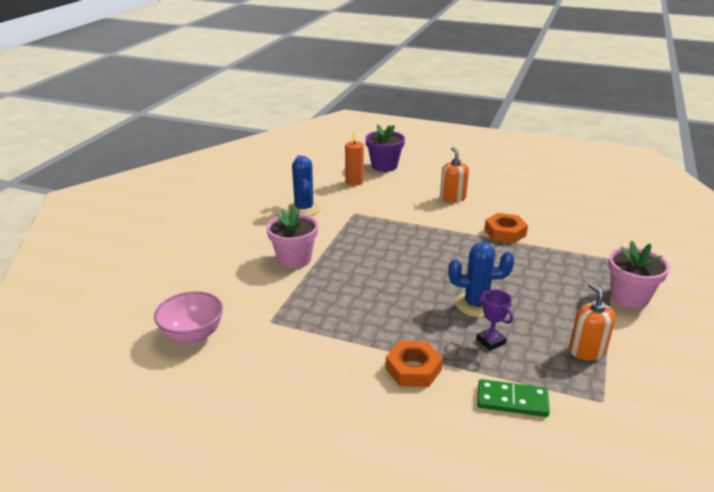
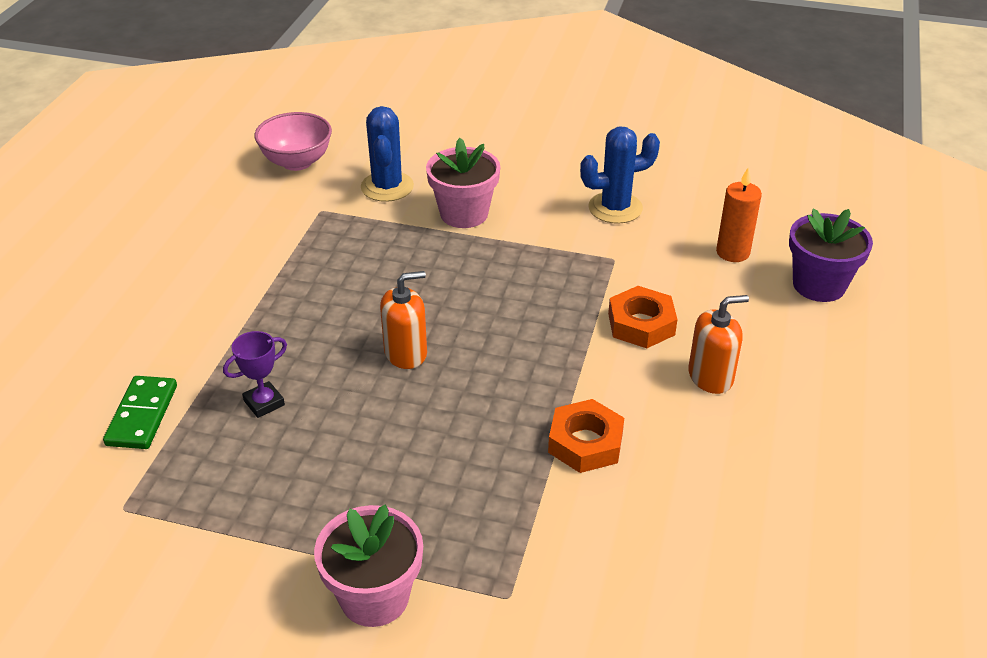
camera: 85 degrees right, 10 degrees up
(413, 369) = (215, 329): orange nut -> orange nut (641, 324)
(476, 304) = (353, 392): blue cactus -> blue cactus (387, 187)
(587, 351) = (231, 509): orange soap dispenser -> orange soap dispenser (406, 353)

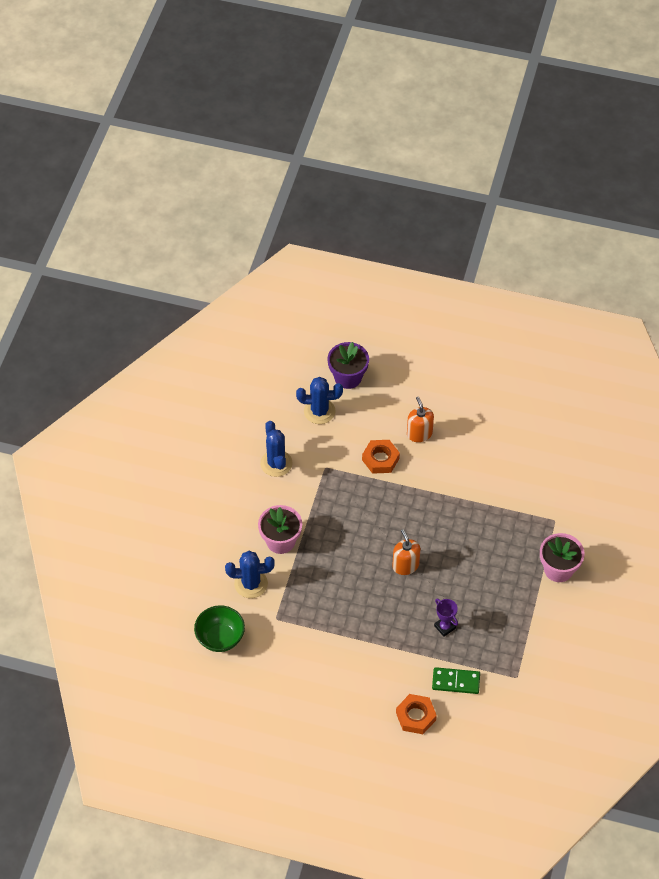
camera: 90 degrees left, 15 degrees up
(297, 162) = (220, 638): pink bowl -> green bowl
(585, 443) = (466, 488): orange nut -> orange nut (416, 716)
(732, 252) = (319, 411): orange candle -> blue cactus

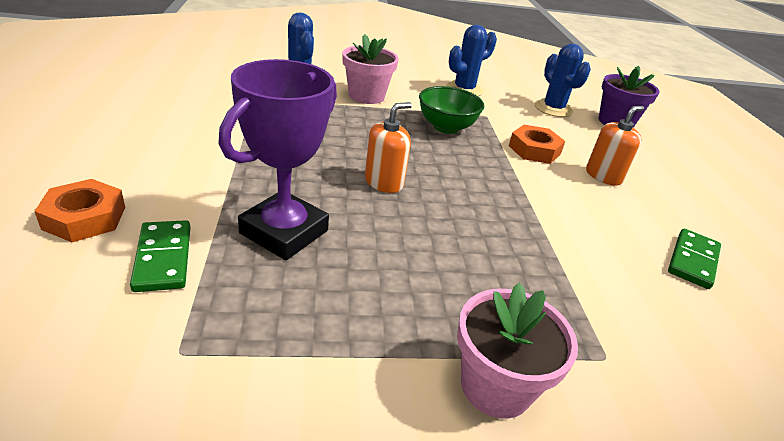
camera: 65 degrees right, 20 degrees down
(220, 638) = (219, 71): green bowl -> green bowl (446, 127)
(445, 627) = (284, 232): purple trophy -> purple trophy, size x2.16
(505, 439) = (692, 260): none -> green domino

